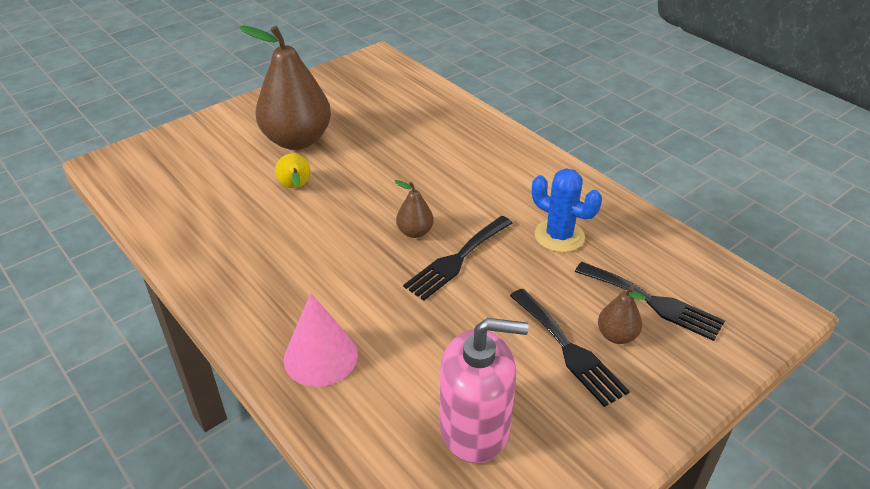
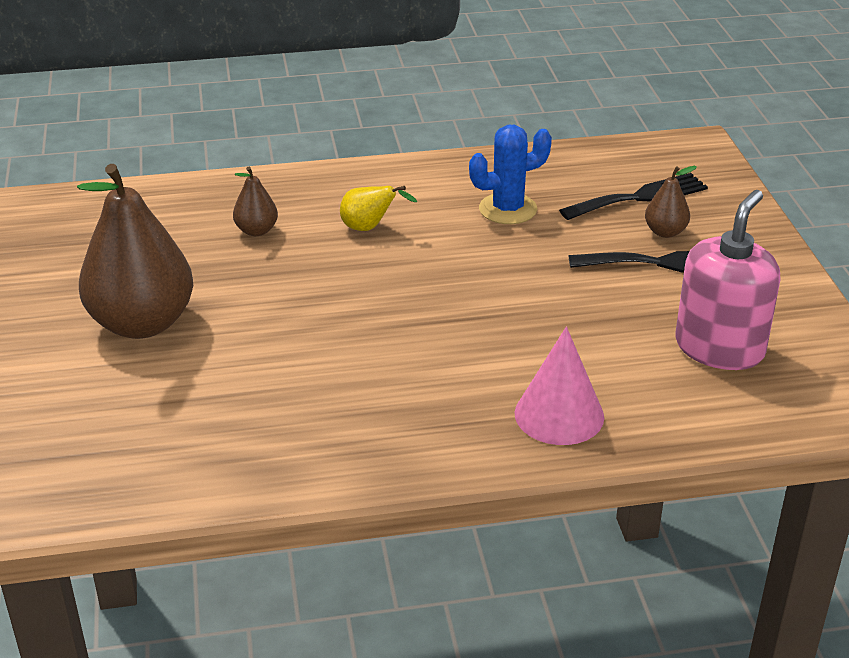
camera: 60 degrees left, 5 degrees down
(295, 187) = (244, 352): yellow pear -> yellow pear (369, 228)
(415, 232) = (417, 292): brown pear -> brown pear (256, 231)
(457, 259) = (487, 281): black fork -> none

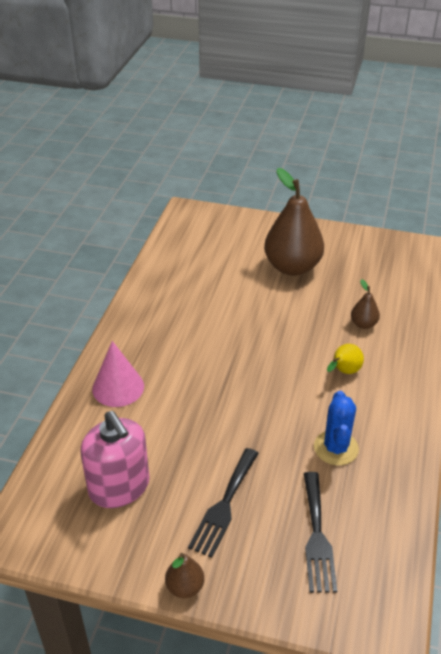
camera: 115 degrees right, 5 degrees up
(665, 232) = (261, 527): brown pear -> brown pear (185, 587)

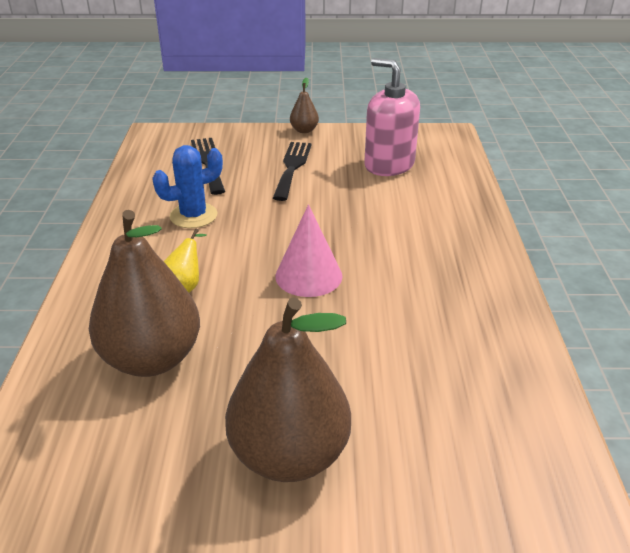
camera: 165 degrees right, 5 degrees down
(118, 387) = (452, 228): pink cone -> pink cone (308, 275)
(336, 448) = (193, 216): blue cactus -> blue cactus turned 75 degrees clockwise
(363, 324) = (152, 359): brown pear -> brown pear, size x2.26

